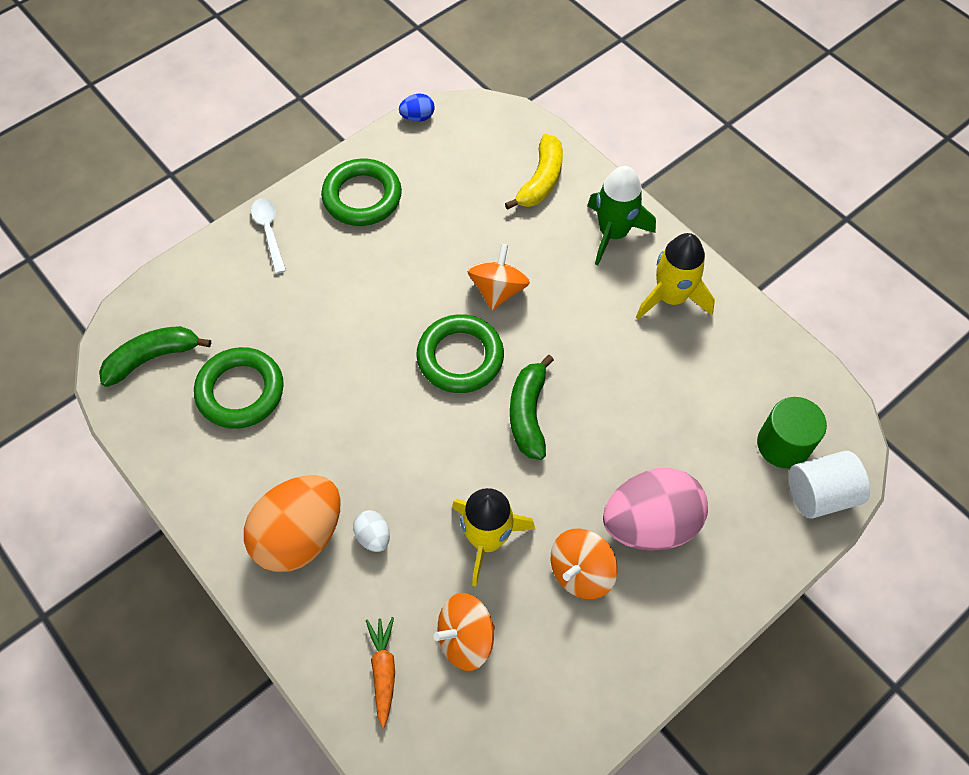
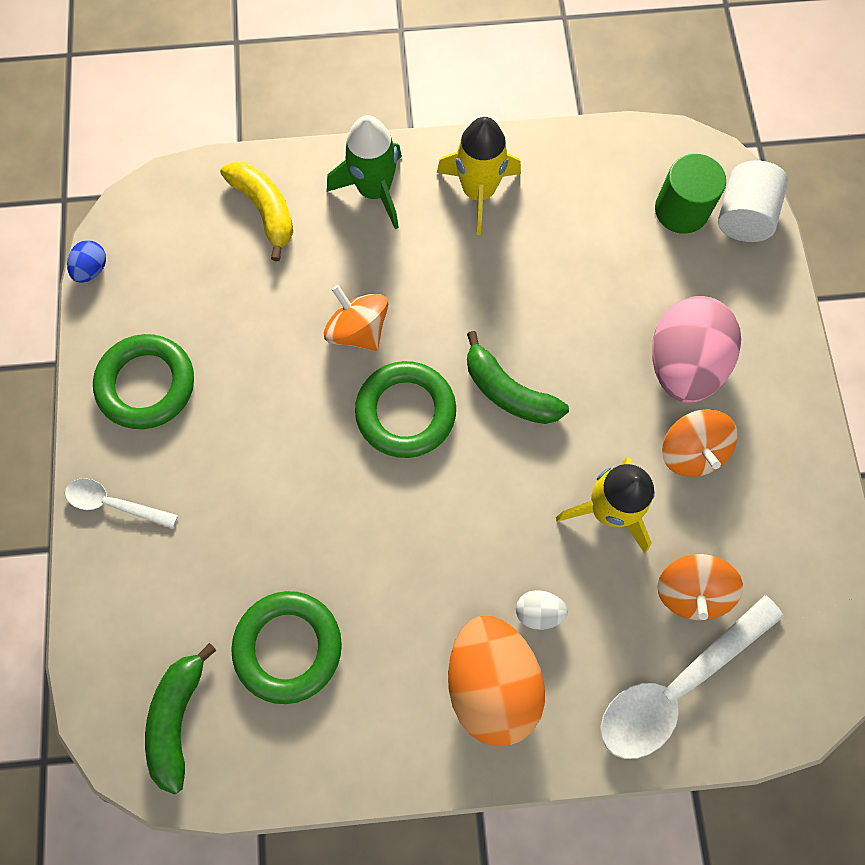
camera: 55 degrees left, 10 degrees up
(383, 671) = (676, 685): orange carrot -> white spoon

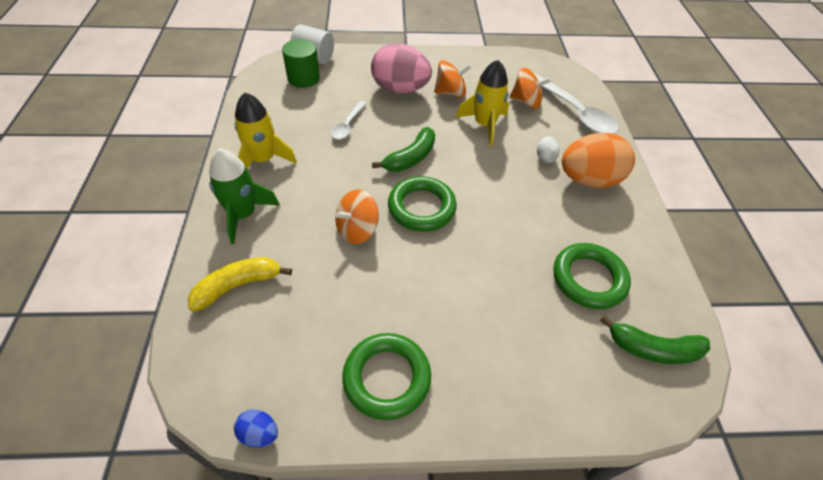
camera: 90 degrees left, 20 degrees down
(114, 503) = (494, 402): white spoon -> white spoon (347, 125)

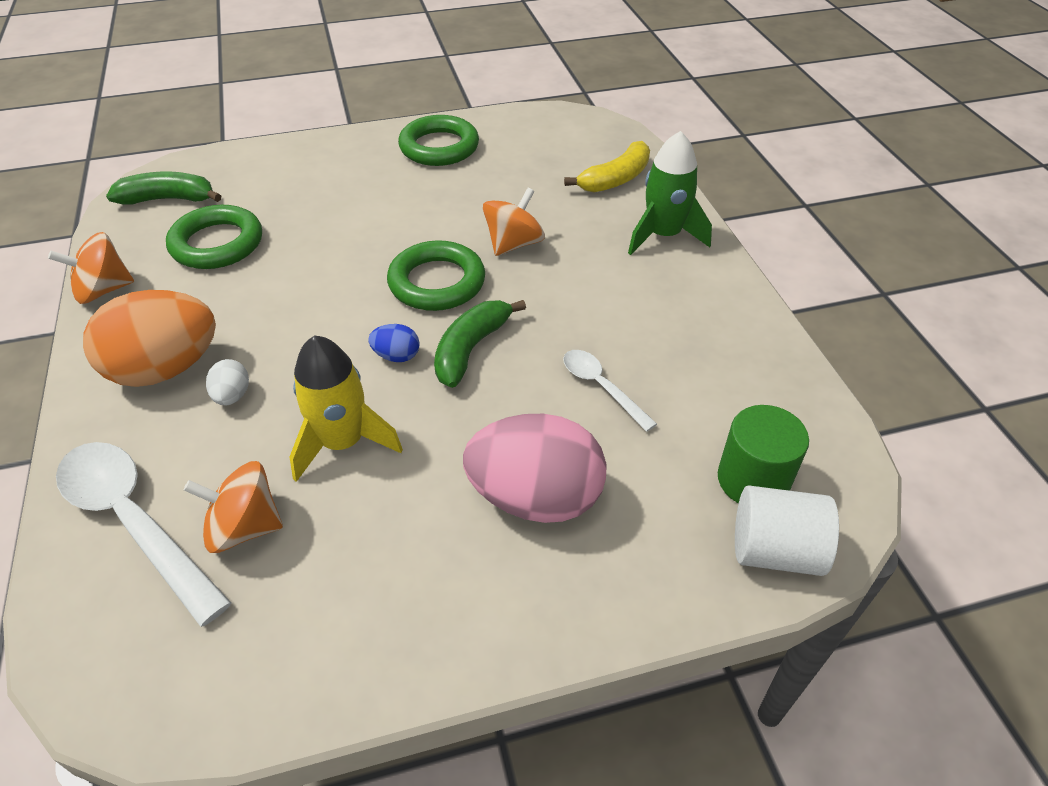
camera: 170 degrees right, 5 degrees down
(259, 433) = (530, 111): blue egg -> blue egg (396, 356)
(263, 160) = (694, 302): yellow rocket -> none
(347, 125) = (601, 387): white spoon -> white spoon turned 45 degrees counterclockwise
(450, 93) = (421, 515): orange spinning top -> orange spinning top (103, 290)

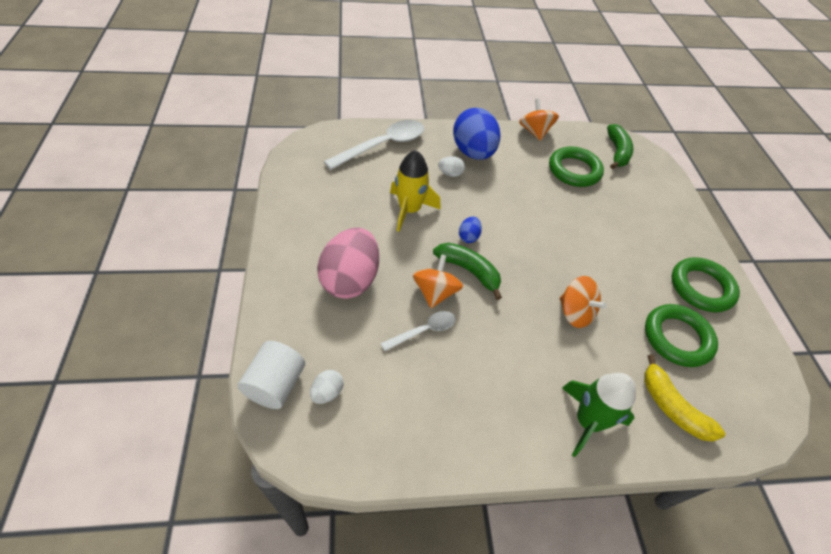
camera: 95 degrees right, 5 degrees up
(165, 369) = (473, 153): orange egg -> blue egg
(244, 527) = (369, 176): orange spinning top -> orange spinning top (435, 292)
(437, 282) = (533, 263): green ring -> green ring (677, 338)
(753, 480) = (327, 393): green cylinder -> white egg

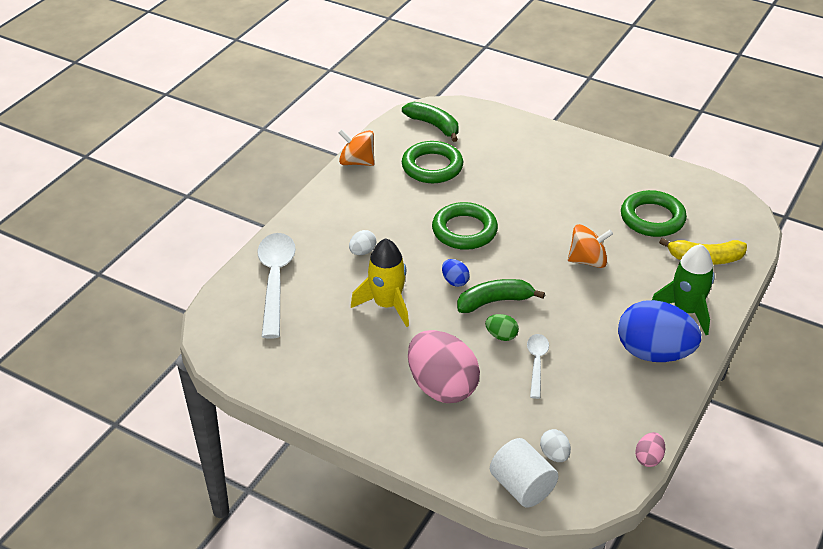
camera: 50 degrees left, 10 degrees down
(372, 475) = (648, 458): none -> pink egg
(435, 292) = (501, 336): orange spinning top -> green egg
(473, 153) = (347, 220): blue egg -> blue egg (653, 353)
(701, 288) = (618, 174): green ring -> green ring (464, 230)

